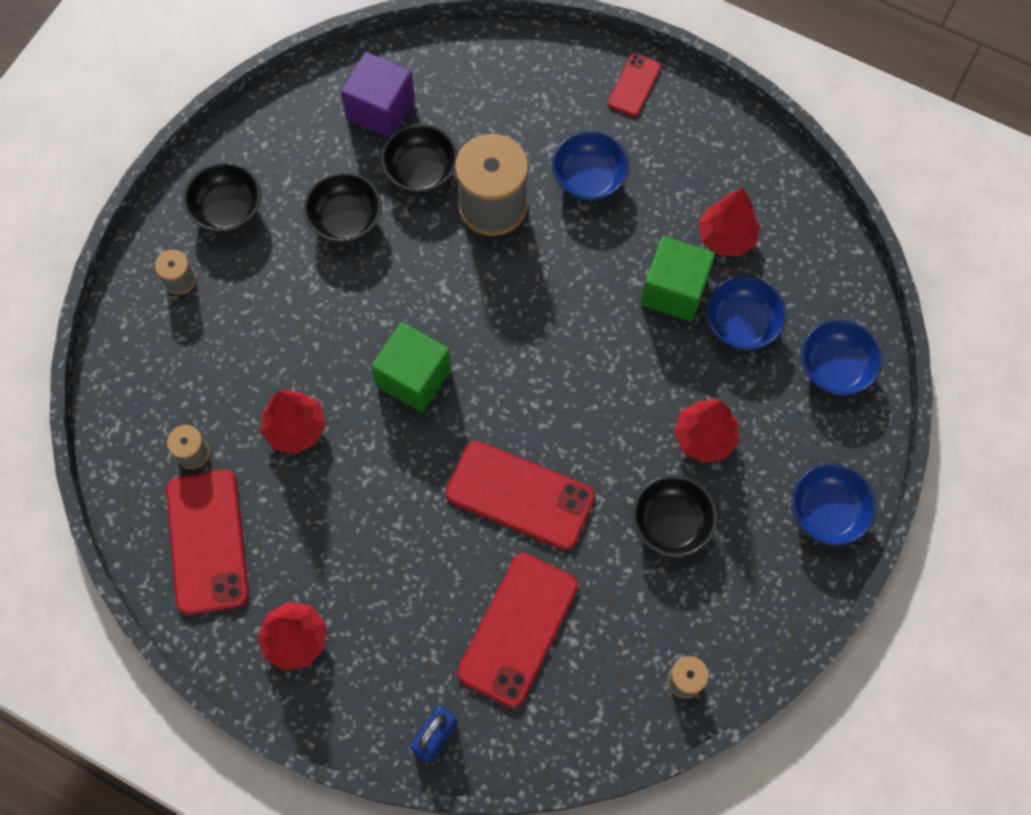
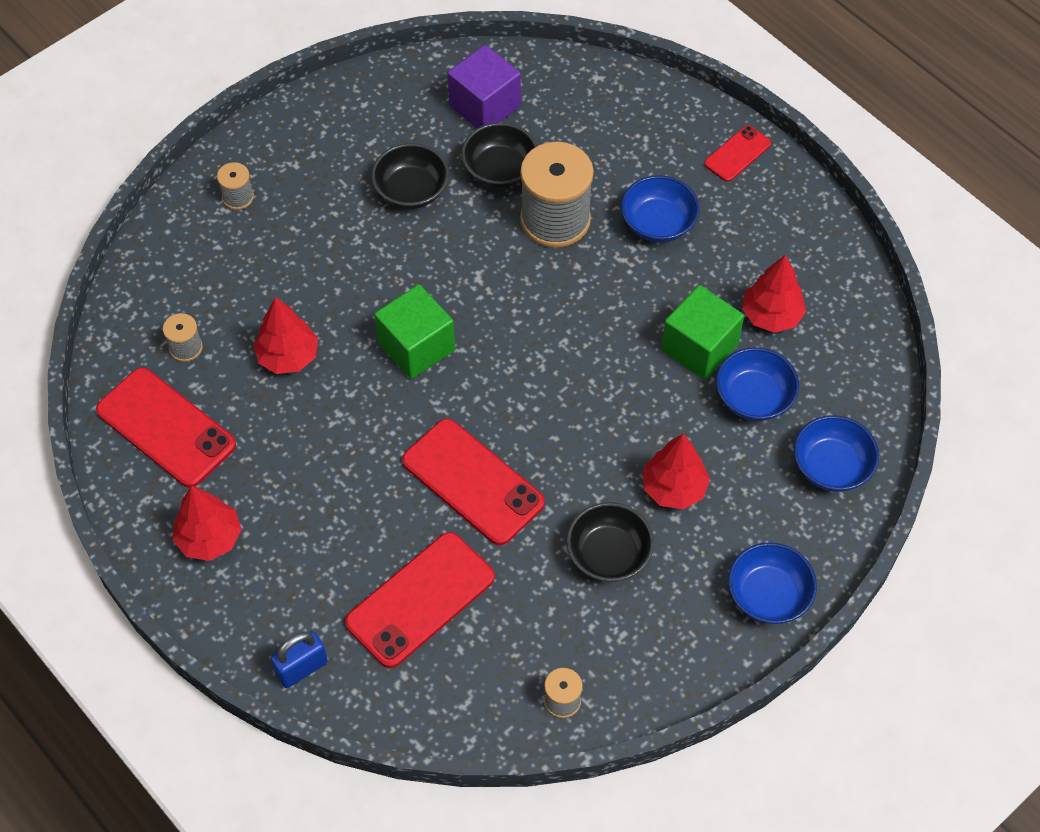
camera: 20 degrees right, 10 degrees down
(207, 541) = (166, 428): red phone -> red phone turned 60 degrees counterclockwise
(227, 209) = (306, 150): black bowl -> none

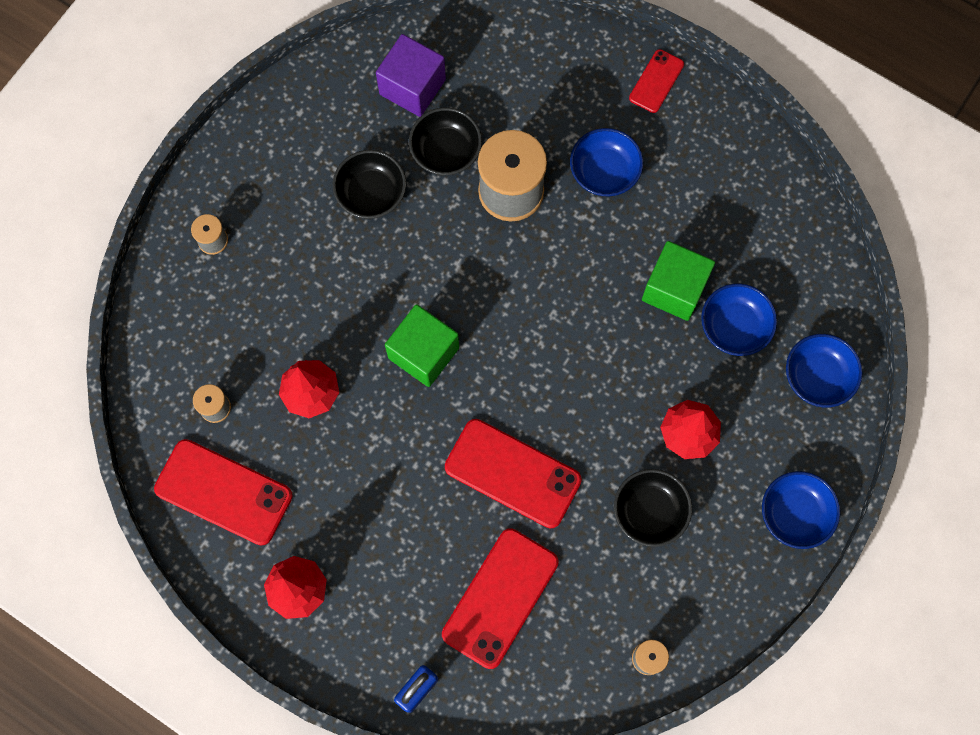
camera: 15 degrees left, 15 degrees up
(771, 316) = (729, 241): red tree -> none

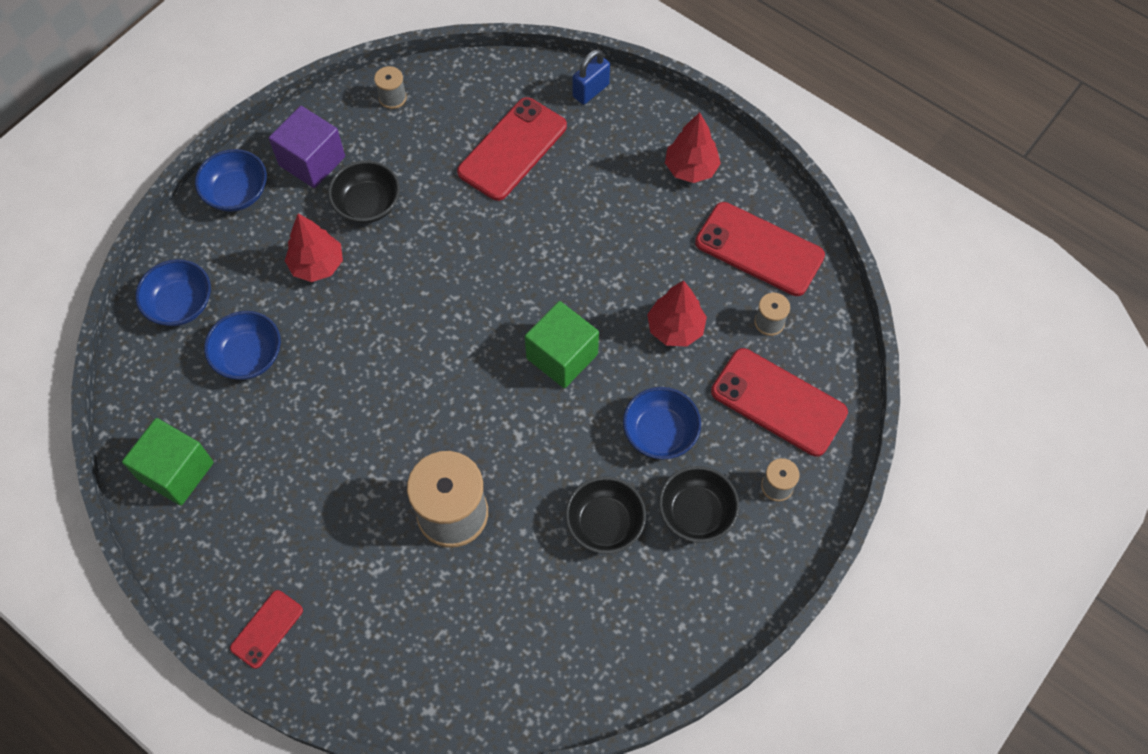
camera: 175 degrees left, 10 degrees down
(412, 87) = (549, 647): purple cube -> purple cube (312, 161)
(446, 151) = (518, 565): black bowl -> black bowl (696, 513)
(512, 473) = (488, 244): red phone -> red phone (778, 402)
(604, 172) = (347, 526): blue bowl -> blue bowl (660, 433)
(674, 289) = (300, 397): green cube -> green cube (176, 471)

